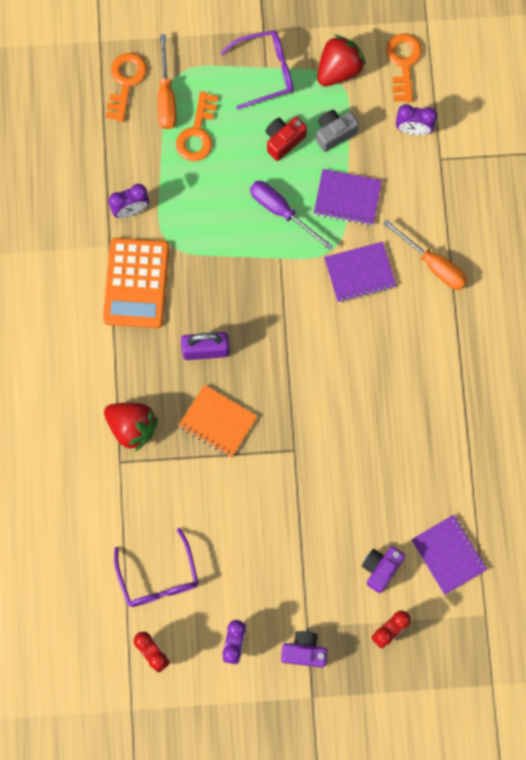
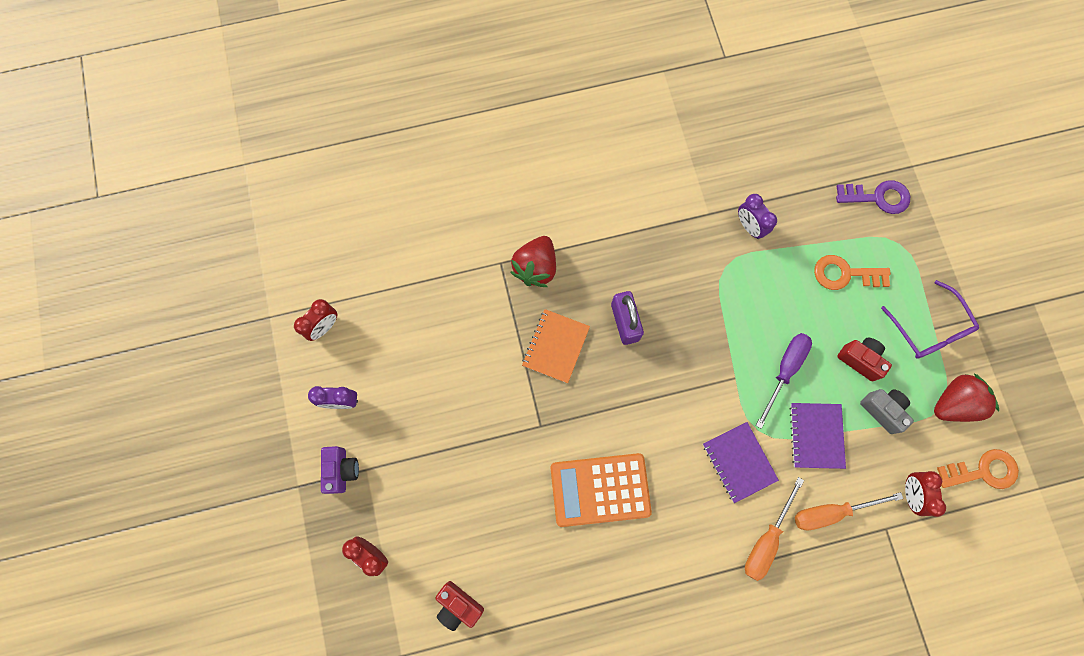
camera: 80 degrees right, 0 degrees up
(125, 82) = (877, 197): orange key -> purple key
(136, 283) = (677, 245): orange calculator -> orange calculator (600, 489)
(158, 577) = (395, 318): purple glasses -> none
(166, 96) = (874, 237): orange screwdriver -> orange screwdriver (831, 512)
(338, 70) = (954, 403): red strawberry -> red strawberry turned 60 degrees counterclockwise
(381, 568) = (434, 535): purple camera -> none
(413, 130) = (910, 494): purple clock -> red clock
(448, 555) = (458, 605): purple notebook -> red camera

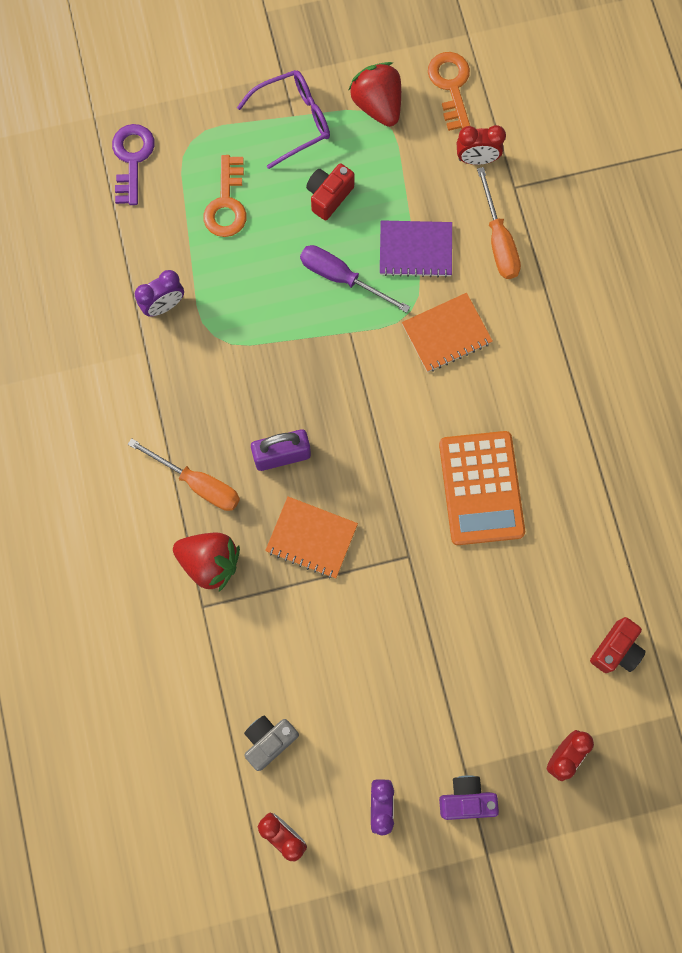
camera: 90 degrees left, 0 degrees up
(739, 462) = (446, 333): purple notebook -> orange notebook
(766, 539) = (530, 310): orange screwdriver -> orange screwdriver (198, 483)
(882, 410) = (386, 178): grey camera -> grey camera (269, 741)

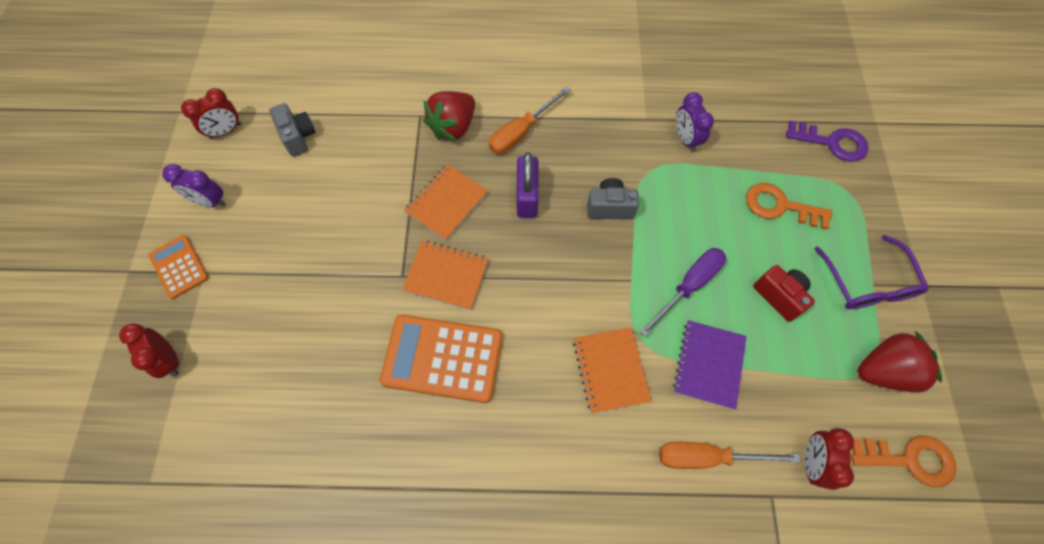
camera: 105 degrees right, 10 degrees down
(272, 368) = (610, 207): none -> grey camera
(396, 511) = (446, 276): none -> orange notebook
(466, 799) = (179, 267): purple camera -> orange calculator
(616, 650) = (237, 443): red camera -> none

